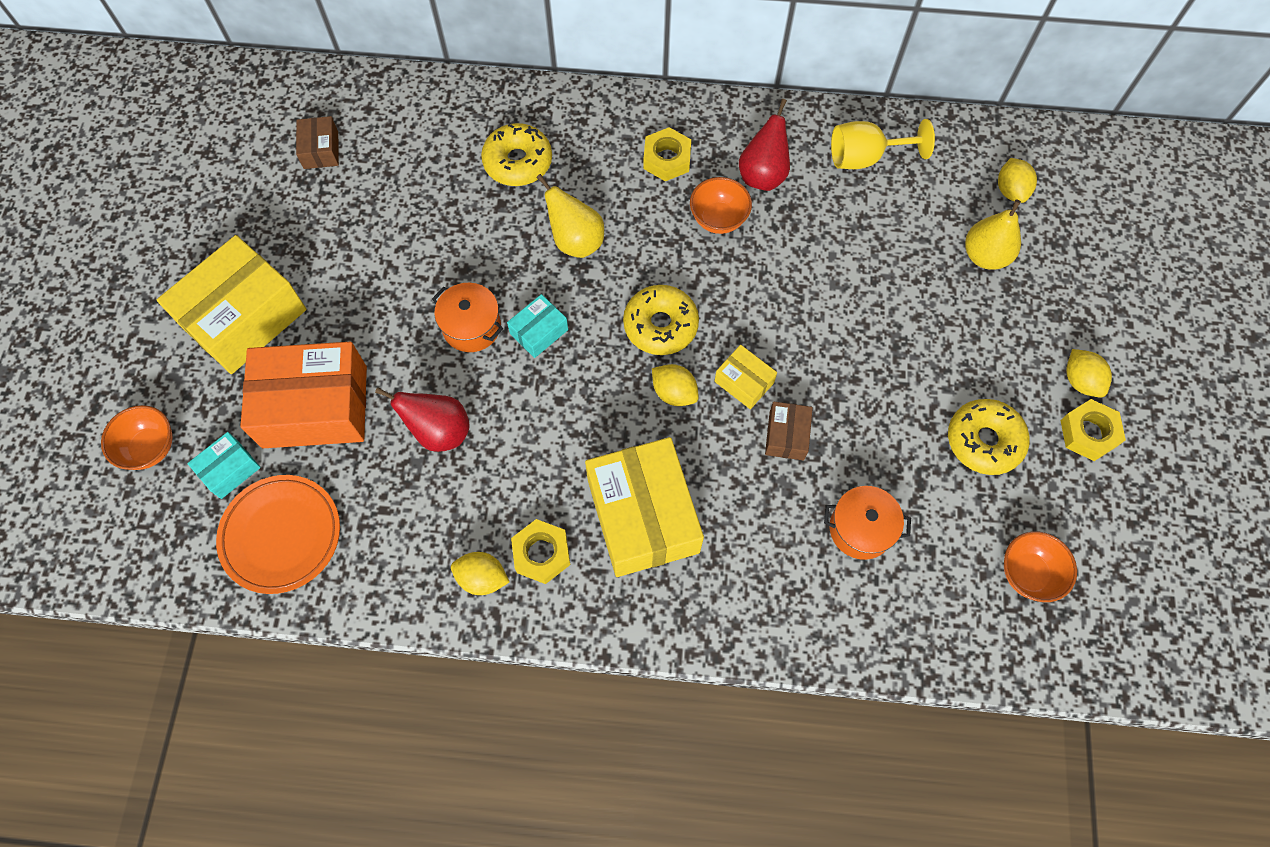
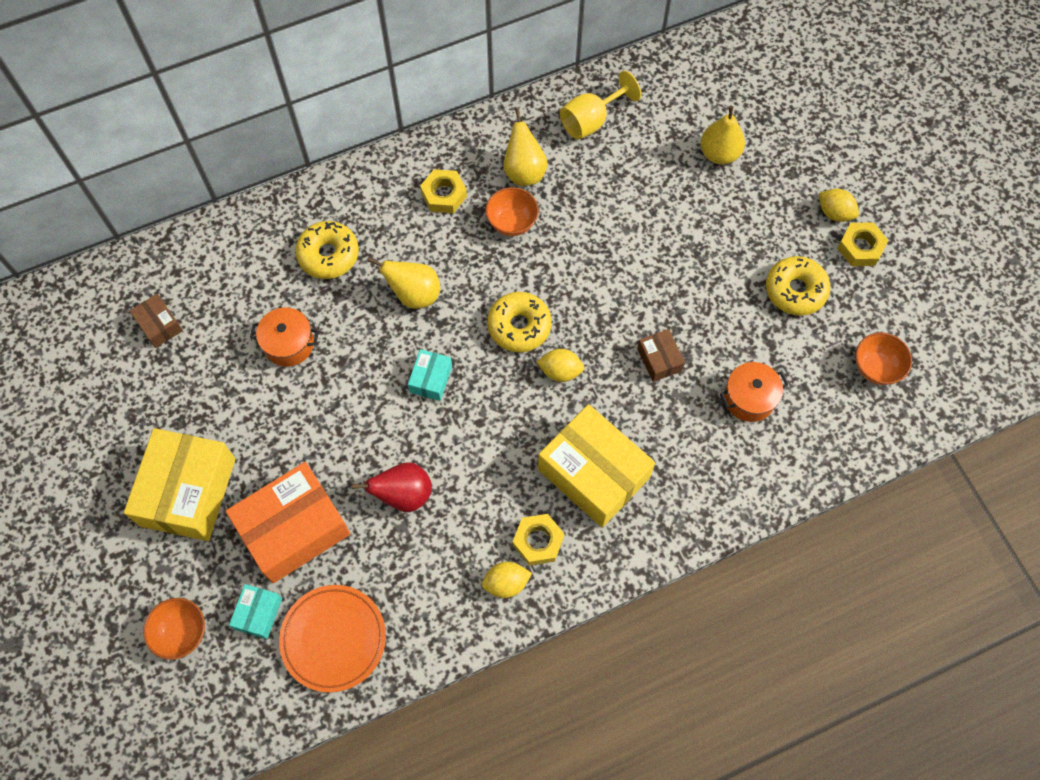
camera: 30 degrees left, 0 degrees up
(471, 327) = (376, 402): orange pot -> orange pot (289, 344)
(744, 382) = (605, 336): yellow box -> none
(762, 175) = (524, 171): red pear -> yellow pear
(1010, 191) = (709, 95): yellow lemon -> none

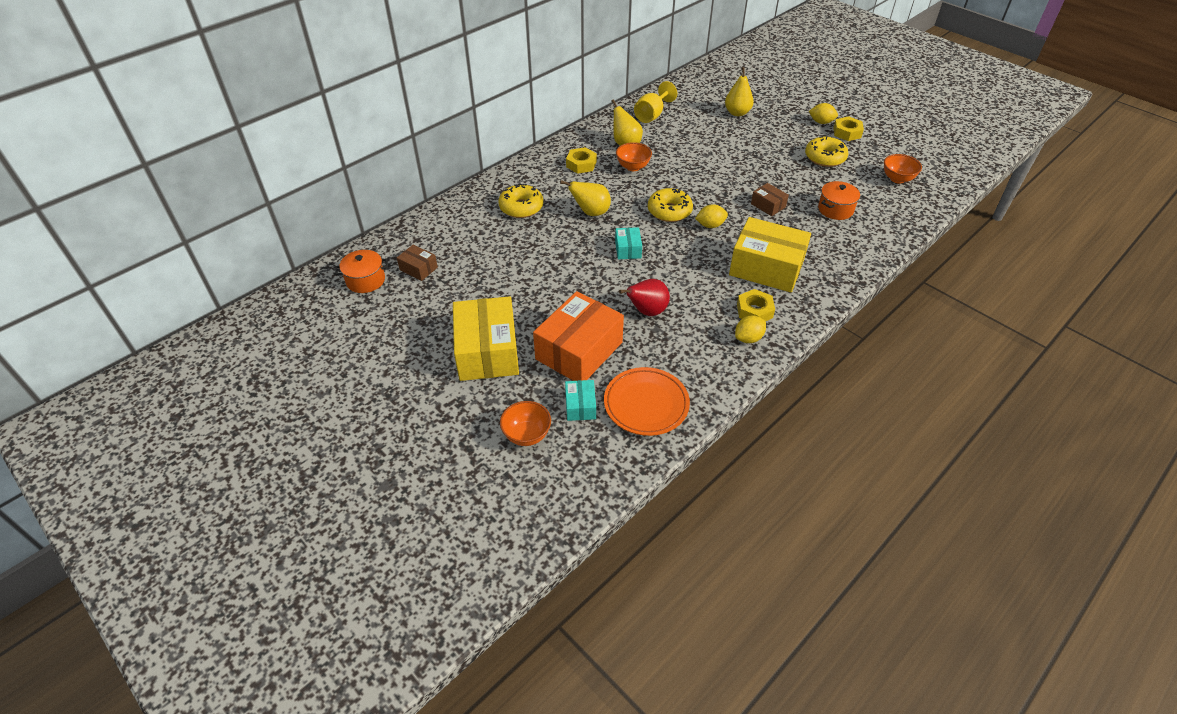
camera: 20 degrees left, 20 degrees down
(289, 344) = (519, 256): orange pot -> orange pot (365, 280)

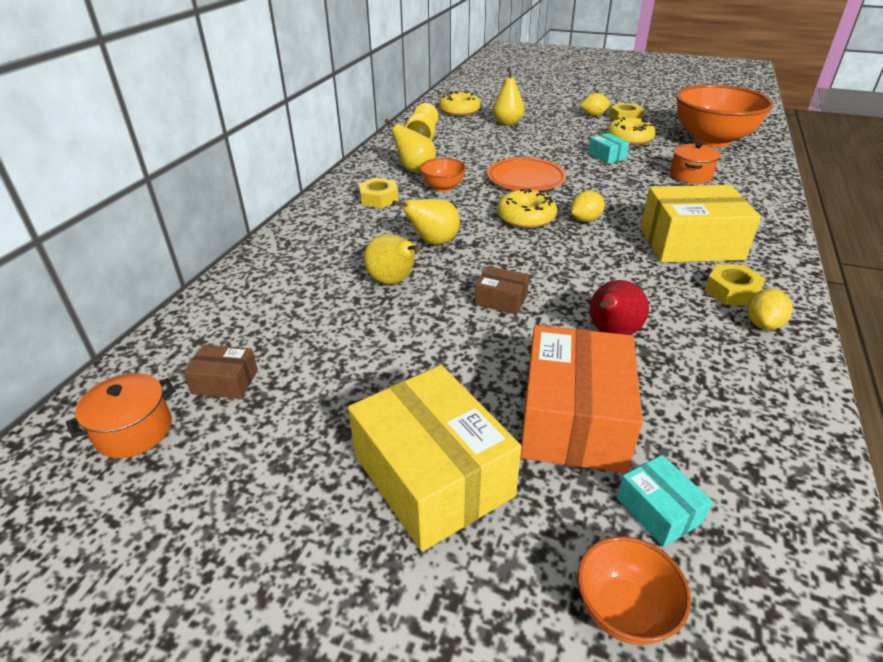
camera: 25 degrees left, 10 degrees down
(521, 207) = (335, 259): yellow donut -> yellow donut (459, 111)
(545, 234) = (393, 281): none -> yellow pear
(628, 249) = (516, 269): turquoise box -> turquoise box (607, 156)
(646, 404) = (745, 465): orange plate -> orange plate (525, 179)
(768, 205) = (623, 188): brown box -> brown box (501, 300)
(897, 179) = (712, 141): orange bowl -> orange bowl, size x2.21

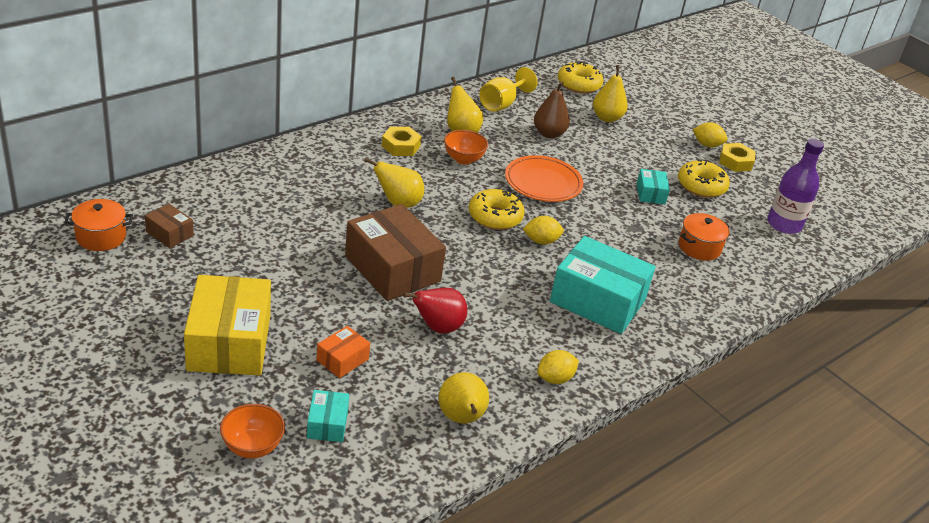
camera: 25 degrees right, 0 degrees up
(393, 281) = (335, 219): yellow pear -> yellow pear (461, 418)
(482, 147) = (549, 134): none -> brown pear
(501, 300) = (392, 268): brown box -> brown box, size x2.15
(574, 419) = (342, 360): orange box -> orange box, size x0.47
(690, 243) = (597, 301): yellow box -> turquoise box
(712, 141) = (784, 224): orange bowl -> purple bottle
(732, 291) = (570, 348): yellow nut -> none

